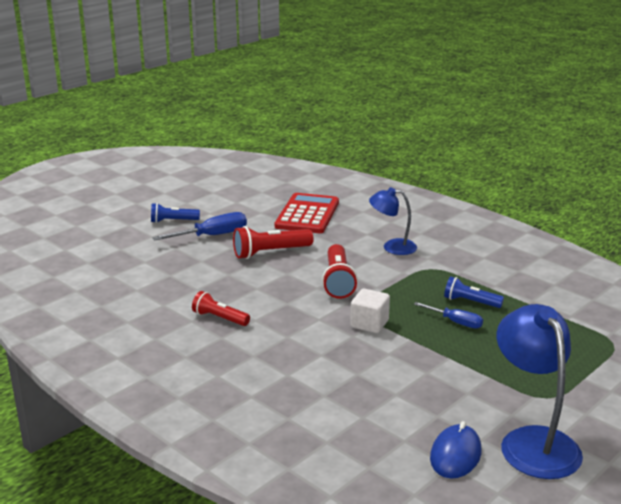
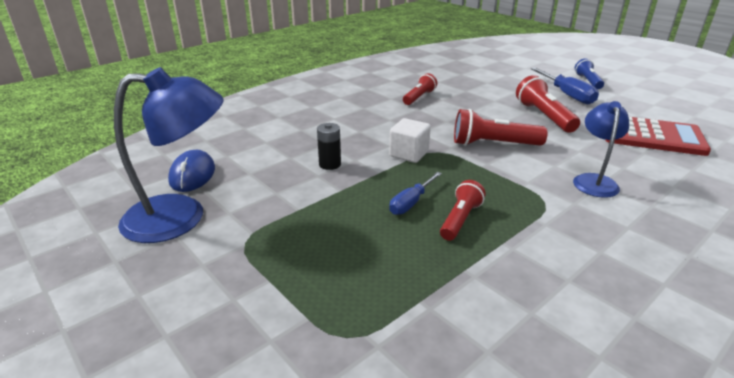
camera: 95 degrees right, 5 degrees up
(404, 367) = (330, 164): none -> black battery
(455, 455) = (192, 175): blue mouse -> blue mouse turned 60 degrees clockwise
(470, 302) = (460, 220): blue flashlight -> red flashlight

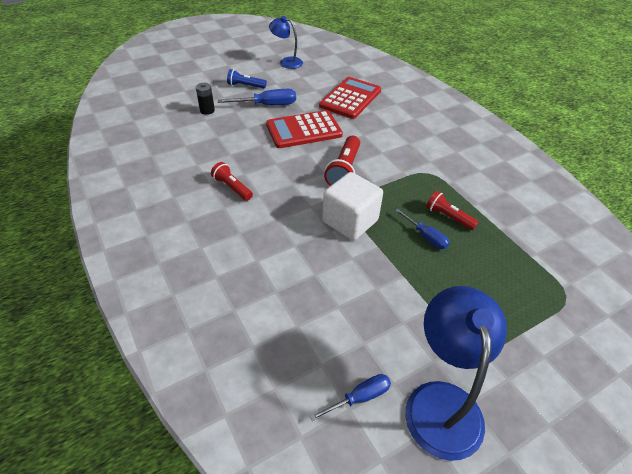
camera: 80 degrees left, 15 degrees up
(192, 175) = (360, 397): blue mouse -> blue screwdriver
(330, 164) = (358, 277): black battery -> black battery (207, 110)
(409, 154) = (350, 221): white cube -> white cube, size x1.56
(544, 116) = (304, 130): red flashlight -> red calculator
(594, 181) = (405, 144): blue lamp -> blue lamp (286, 62)

